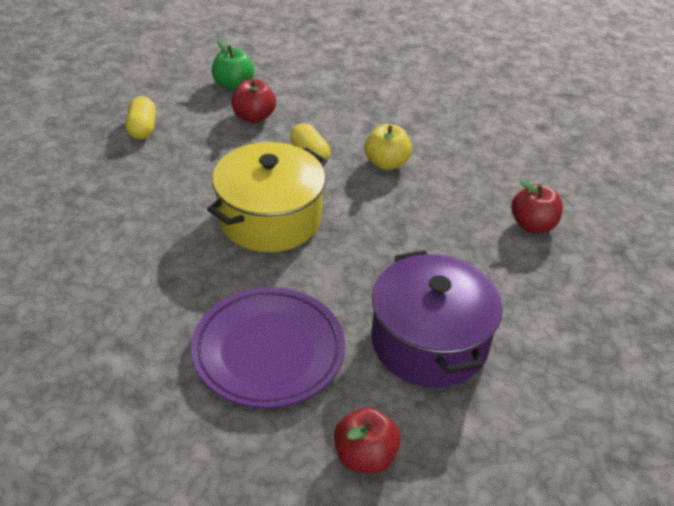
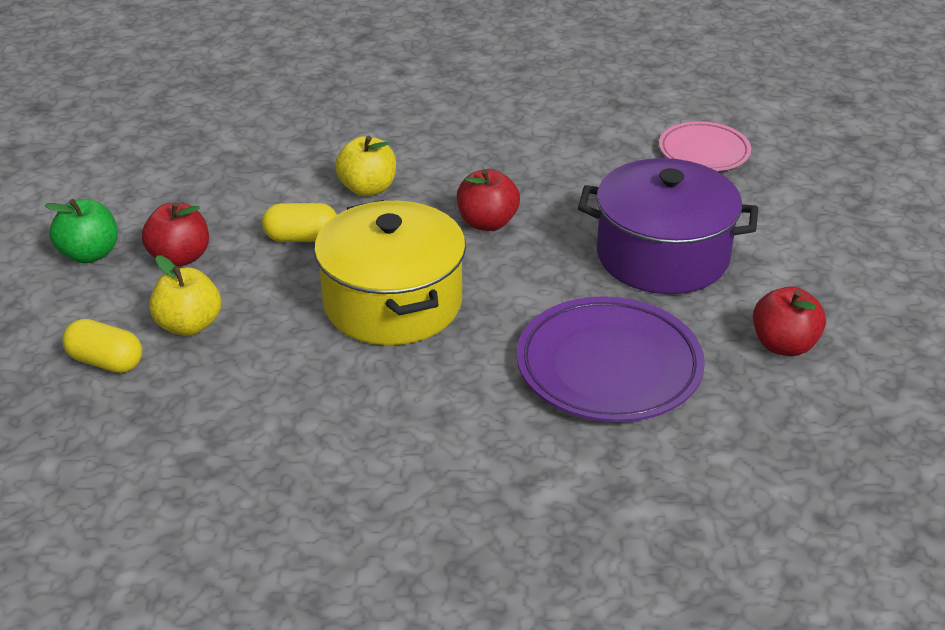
camera: 60 degrees left, 5 degrees down
(193, 145) = (189, 325): none -> yellow apple
(532, 225) = (545, 135): red apple -> red apple (487, 223)
(601, 326) = (704, 152): none -> pink plate

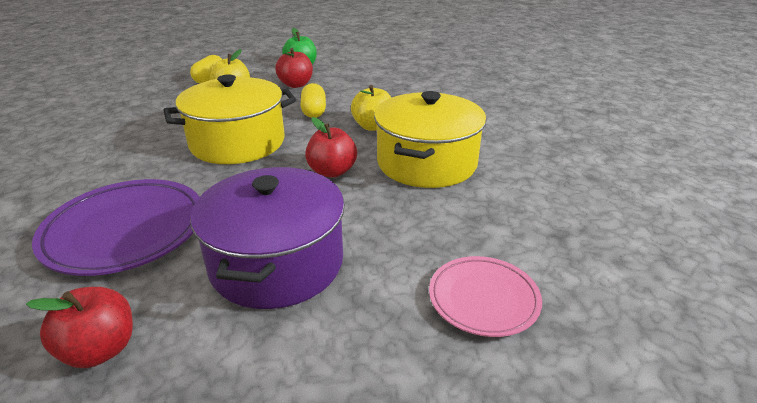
camera: 85 degrees right, 5 degrees down
(476, 157) = (426, 163): none -> yellow pot

